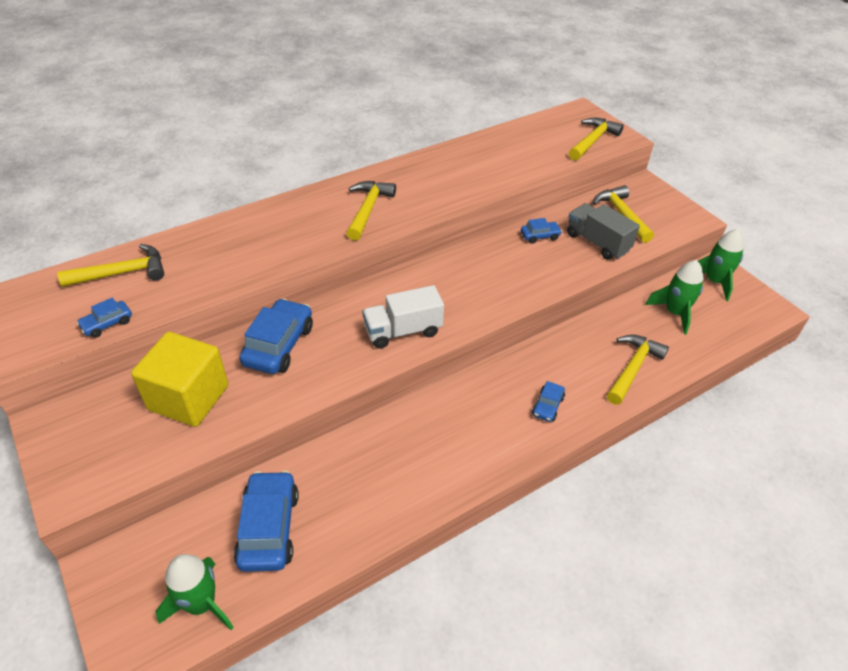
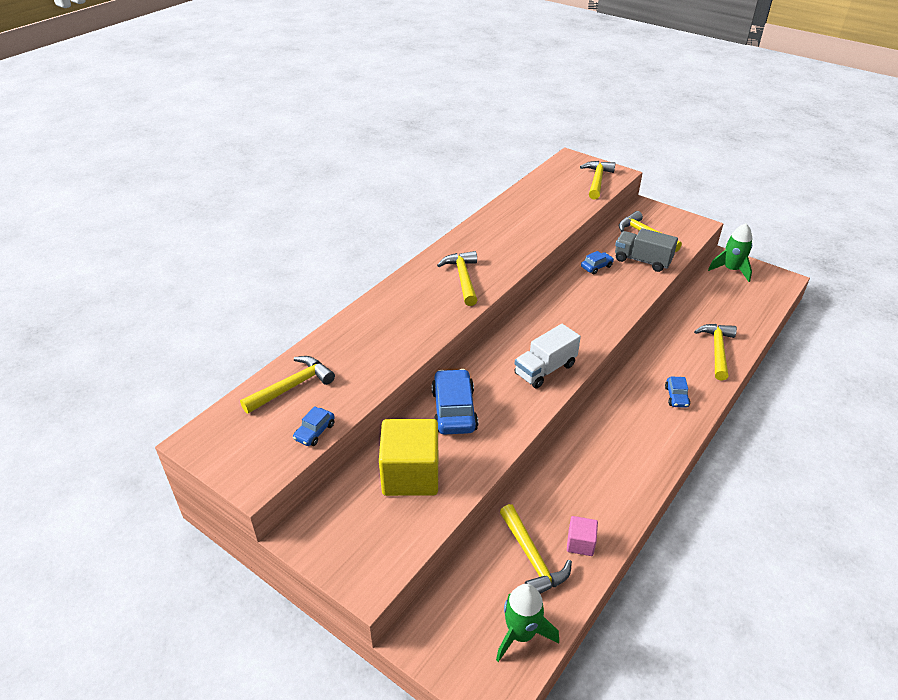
camera: 20 degrees left, 5 degrees down
(269, 528) = (532, 558): blue car -> yellow hammer
(329, 531) = (580, 543): none -> pink cube
(674, 313) = (719, 301): green rocket -> none

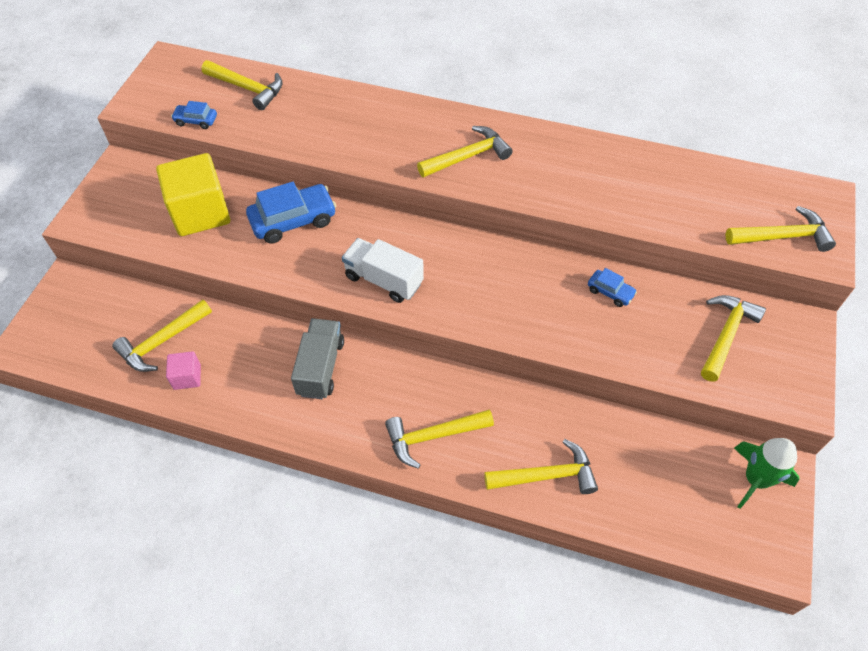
camera: 70 degrees right, 15 degrees up
(521, 634) = (81, 351): green rocket -> none
(642, 260) = (656, 341): grey truck -> grey truck (321, 367)
(676, 397) = (433, 436): blue car -> yellow hammer

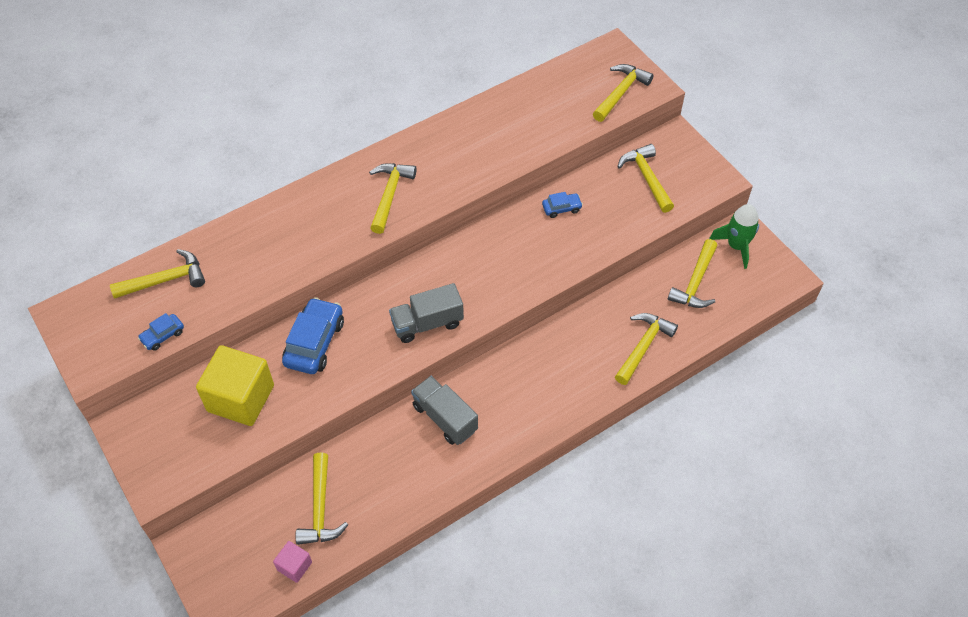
camera: 50 degrees left, 0 degrees up
(187, 377) = (370, 509): pink cube -> pink cube (294, 566)
(383, 280) = (427, 323): white truck -> grey truck
(433, 436) = (561, 388): yellow hammer -> yellow hammer (695, 282)

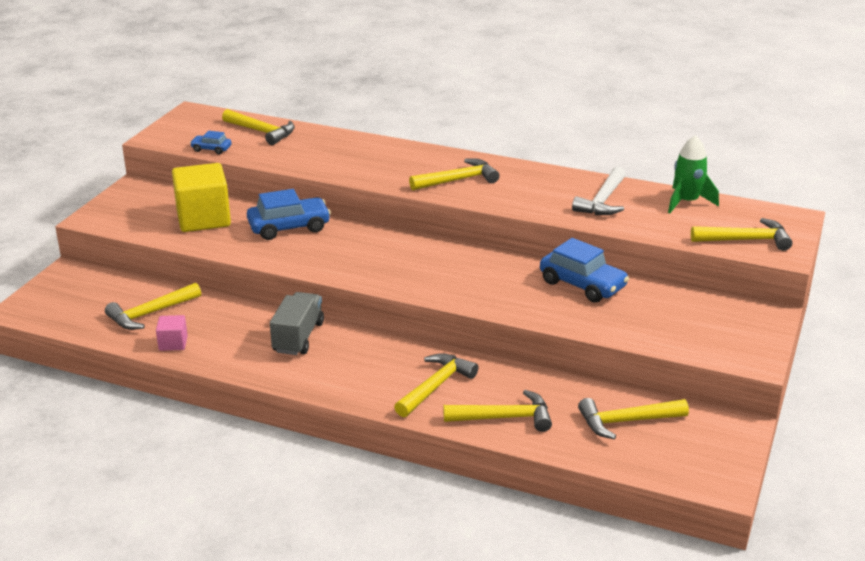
camera: 55 degrees right, 25 degrees down
(294, 566) = (86, 323): pink cube -> pink cube (173, 343)
(427, 323) = (367, 267): grey truck -> none
(501, 131) = (602, 201): none -> white hammer
(561, 208) = (582, 285): blue car -> blue car, size x1.94
(646, 177) = (689, 316): yellow hammer -> yellow hammer (436, 386)
(736, 246) = (711, 431): green rocket -> green rocket (687, 202)

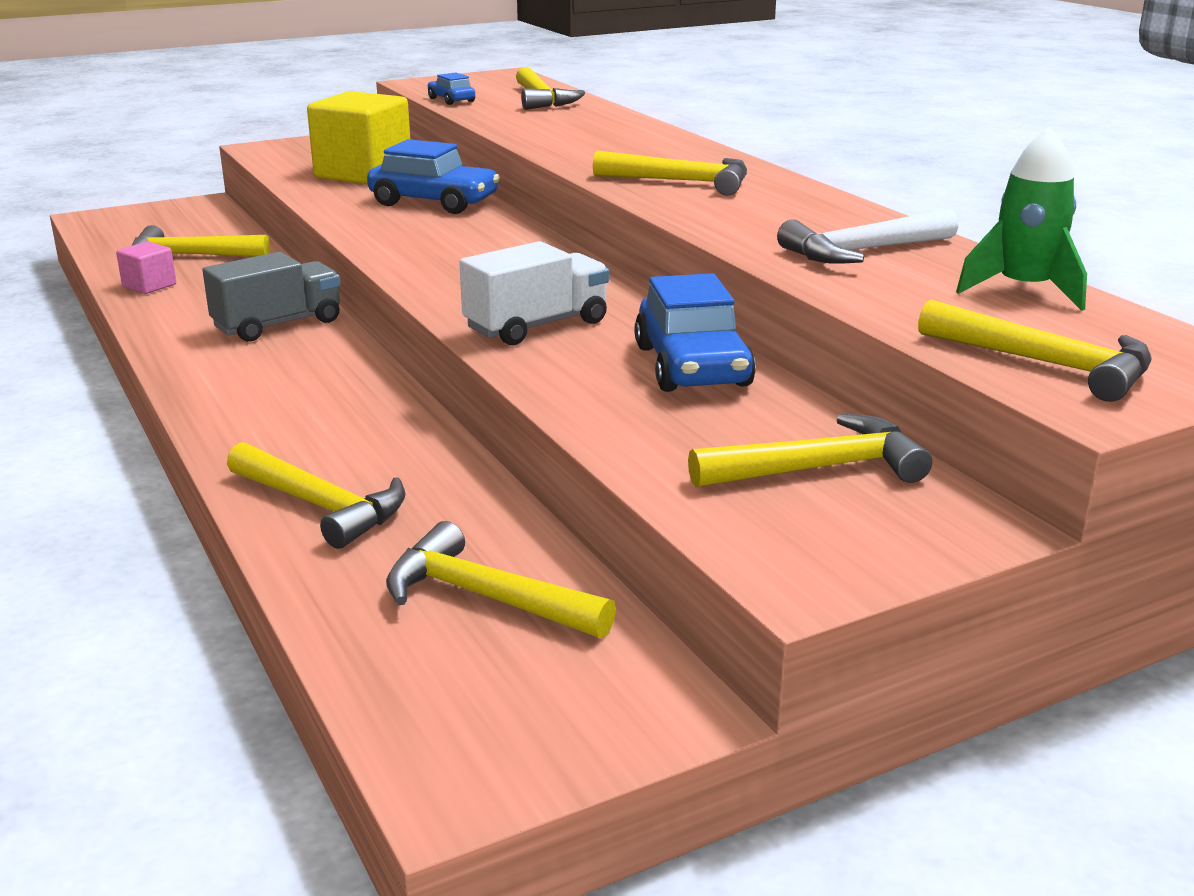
camera: 40 degrees right, 5 degrees down
(436, 386) = (316, 433): yellow hammer -> yellow hammer (819, 468)
(488, 289) = (537, 326): none -> white truck

